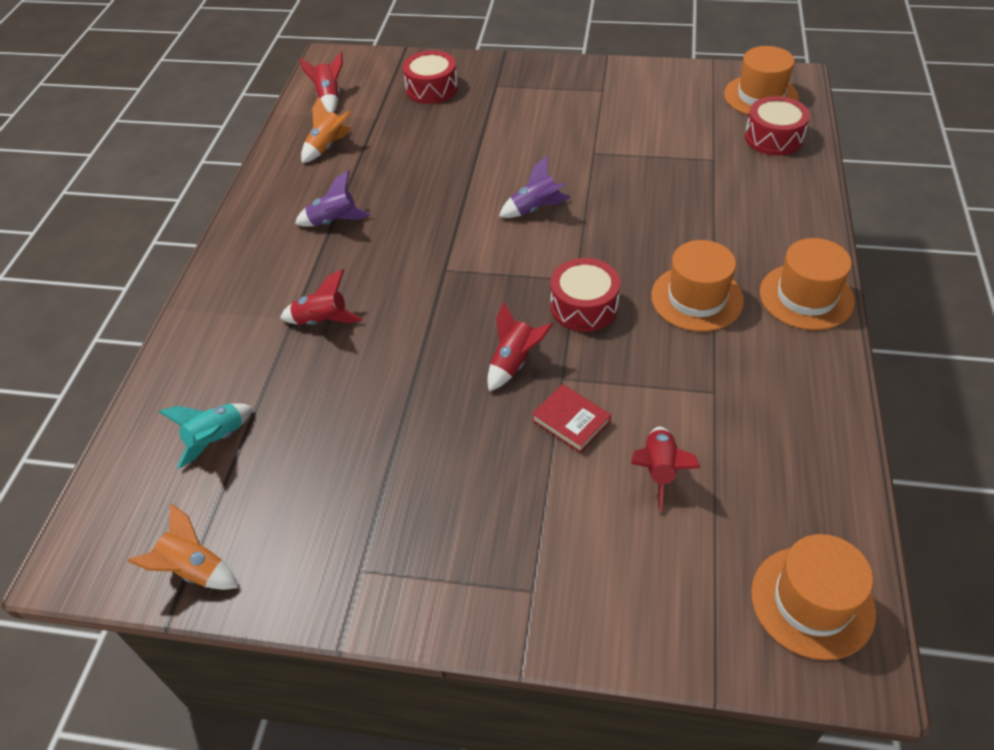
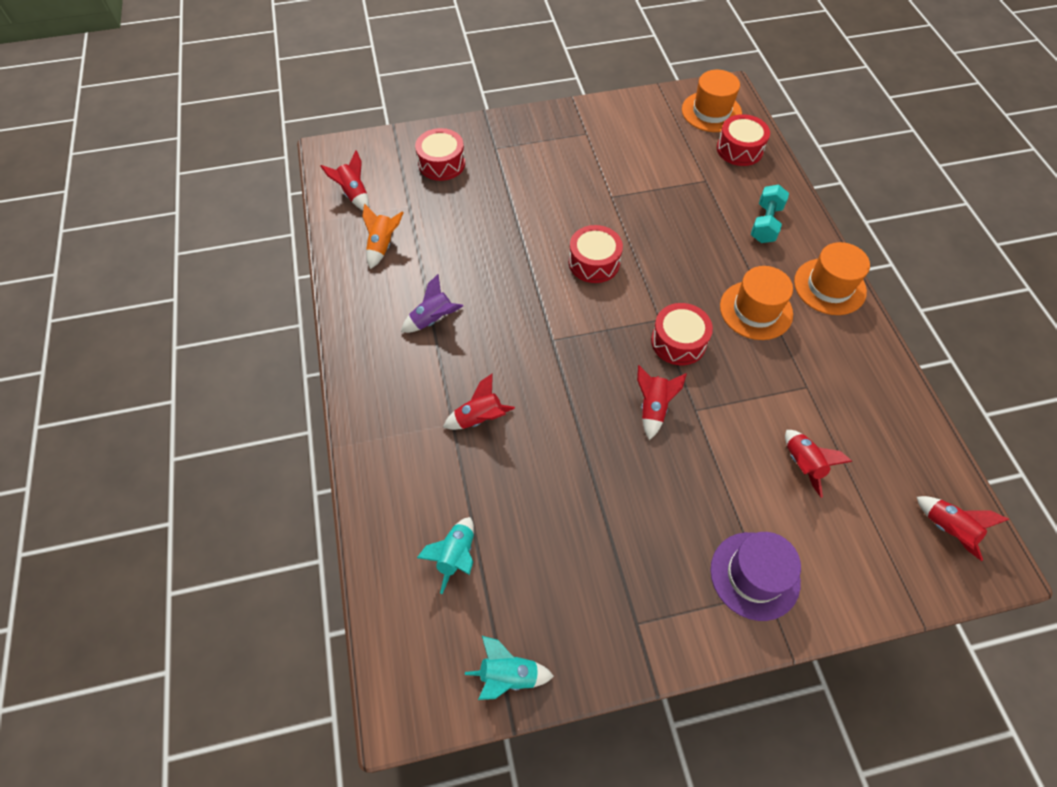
camera: 25 degrees left, 10 degrees up
(195, 570) = (508, 675): orange rocket -> turquoise rocket
(528, 568) = (754, 575): none -> purple hat
(535, 209) = (594, 262): purple rocket -> red drum
(571, 421) = (721, 444): red book -> none
(761, 215) = (765, 223): none -> turquoise dumbbell
(812, 602) = (947, 529): orange hat -> red rocket

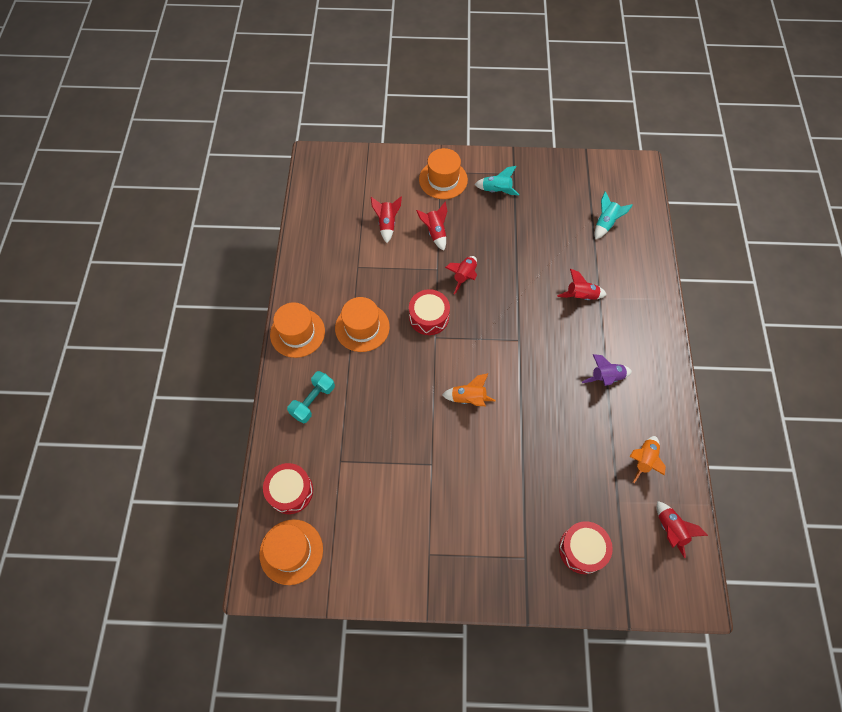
camera: 165 degrees left, 5 degrees up
(508, 675) = (584, 168): turquoise rocket -> turquoise rocket (496, 191)
(594, 262) = (468, 398): red drum -> orange rocket
(754, 575) = (443, 179): purple hat -> orange hat
(947, 529) = (327, 176): red rocket -> red rocket (435, 232)

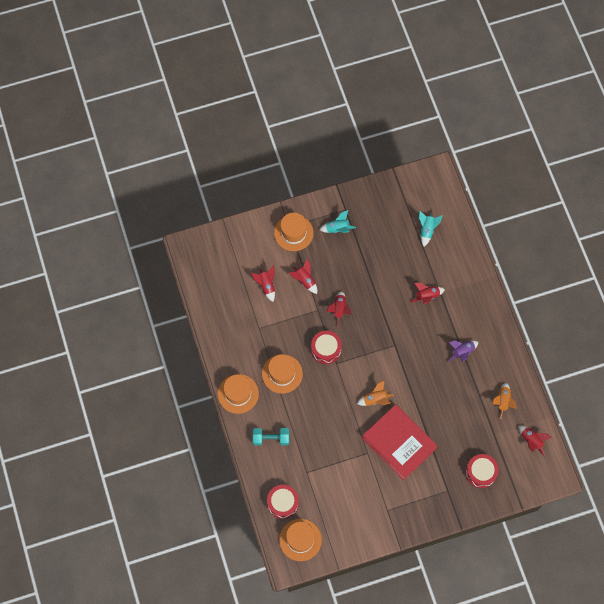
camera: 20 degrees left, 5 degrees up
(313, 401) = (271, 438): turquoise dumbbell -> turquoise dumbbell turned 75 degrees clockwise
(479, 466) = (399, 443): none -> red book

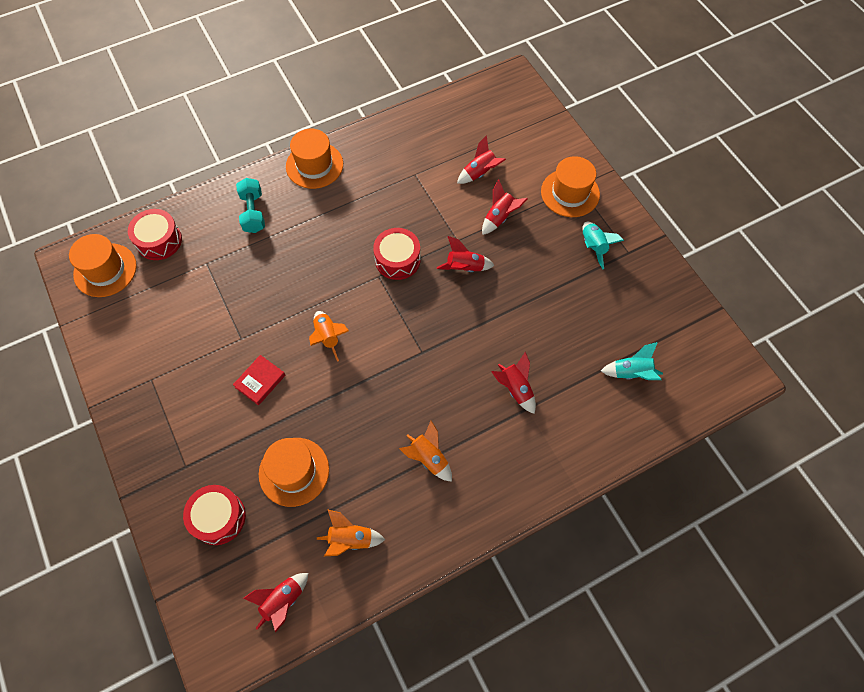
camera: 80 degrees right, 5 degrees down
(282, 374) = (351, 211): orange hat -> orange hat (294, 471)
(399, 443) = (260, 381): red book -> red book, size x0.43
(462, 352) = (428, 458): purple rocket -> orange rocket

